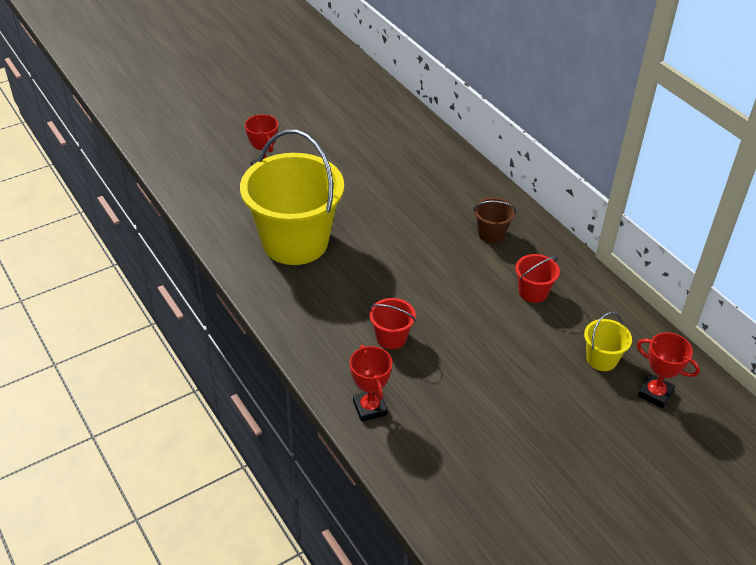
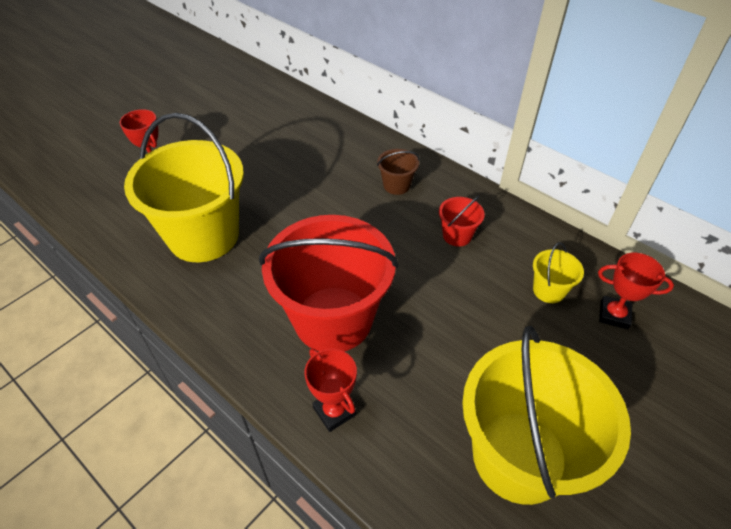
camera: 15 degrees left, 5 degrees up
(391, 338) = (333, 319): red bucket -> red bucket, size x2.39
(515, 478) = (519, 456): none -> yellow bucket

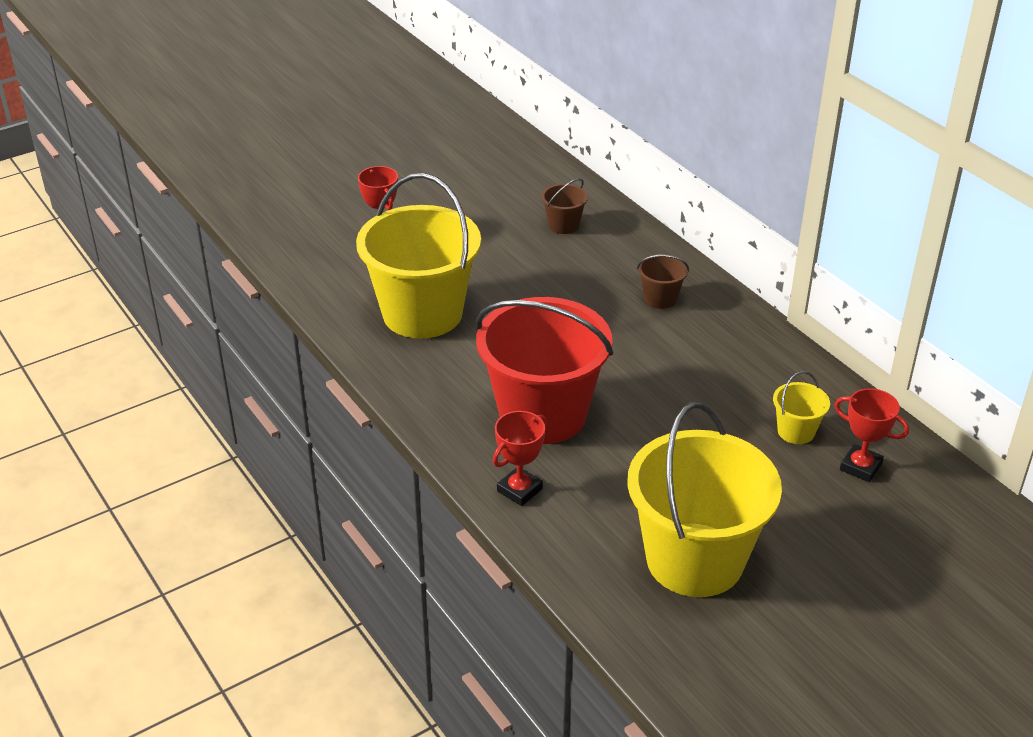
camera: 15 degrees right, 10 degrees down
(302, 135) = (563, 225): none -> brown bucket
(334, 411) = (519, 490): red trophy -> red trophy turned 60 degrees clockwise
(457, 235) = (712, 361): red bucket -> none

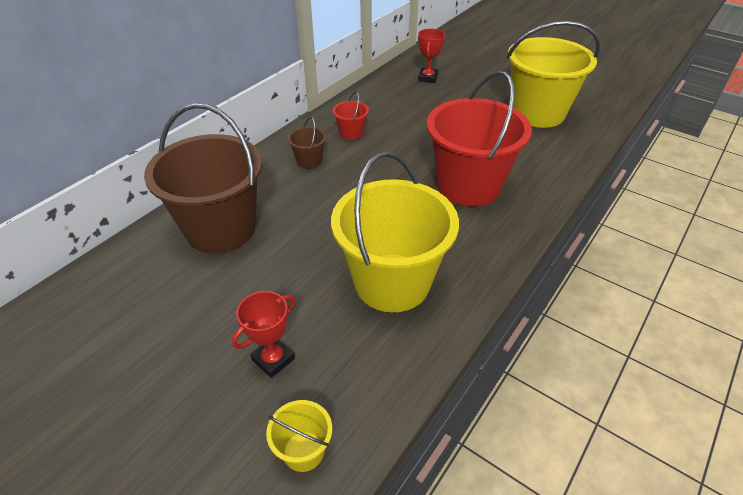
camera: 110 degrees left, 5 degrees up
(519, 490) = (544, 179): red trophy -> none
(563, 225) = (221, 229): brown bucket -> brown bucket, size x2.39
(711, 344) = (351, 133): none -> red bucket
(796, 431) = (414, 97): yellow bucket -> yellow bucket (303, 451)

